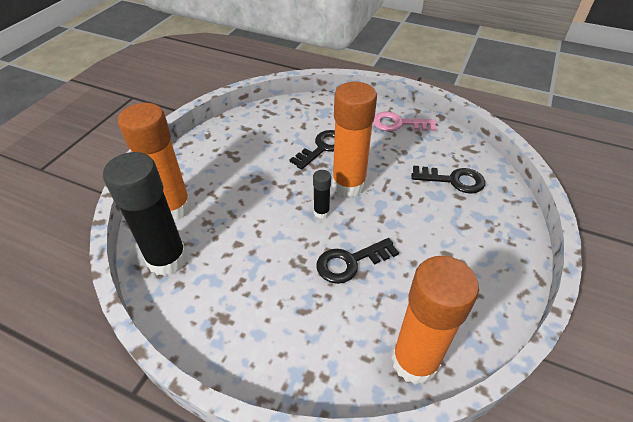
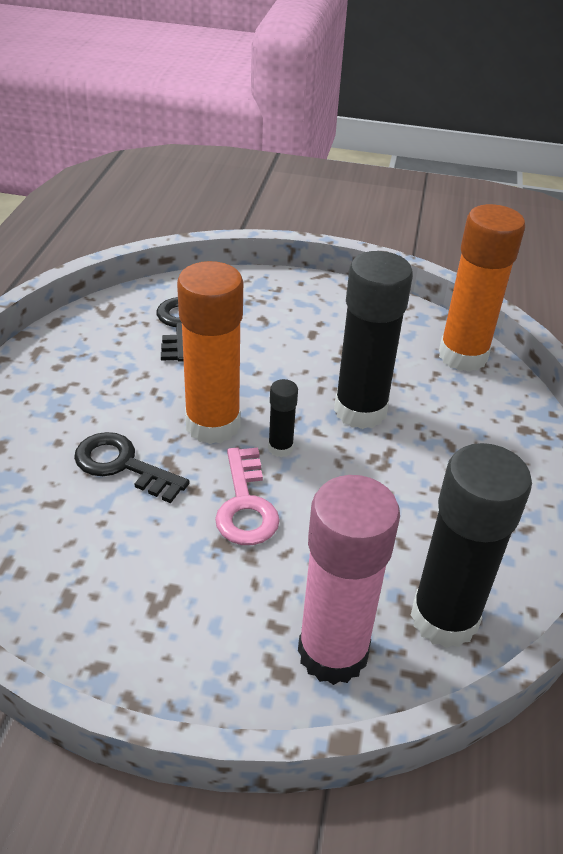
camera: 105 degrees left, 5 degrees down
(173, 208) = (333, 652): orange glue stick -> pink glue stick
(350, 262) = (360, 411): black key -> black glue stick
(398, 124) = (45, 379): pink key -> pink key (246, 505)

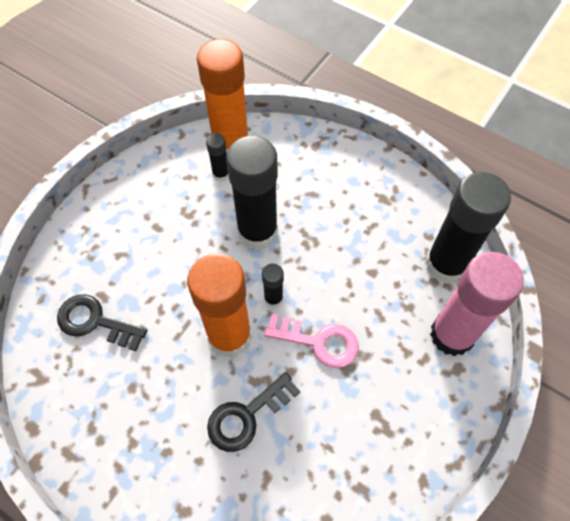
camera: 65 degrees left, 20 degrees up
(414, 360) = (221, 174): none -> black glue stick

